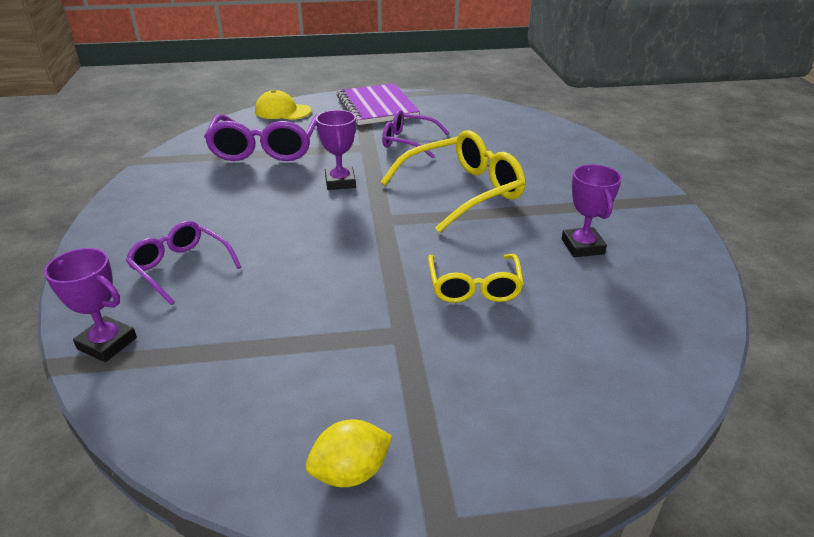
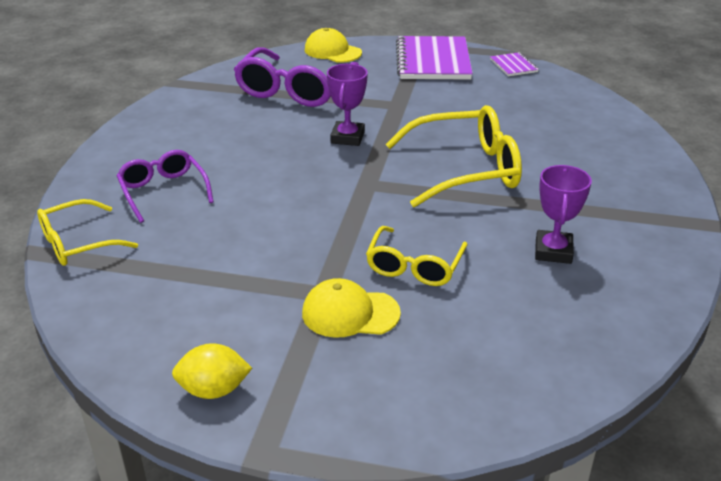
camera: 20 degrees right, 0 degrees up
(107, 343) = (77, 243): purple trophy -> yellow glasses
(408, 141) = (442, 106): purple glasses -> none
(443, 348) = (350, 313): none -> yellow cap
(446, 101) = (513, 66): none -> purple notebook

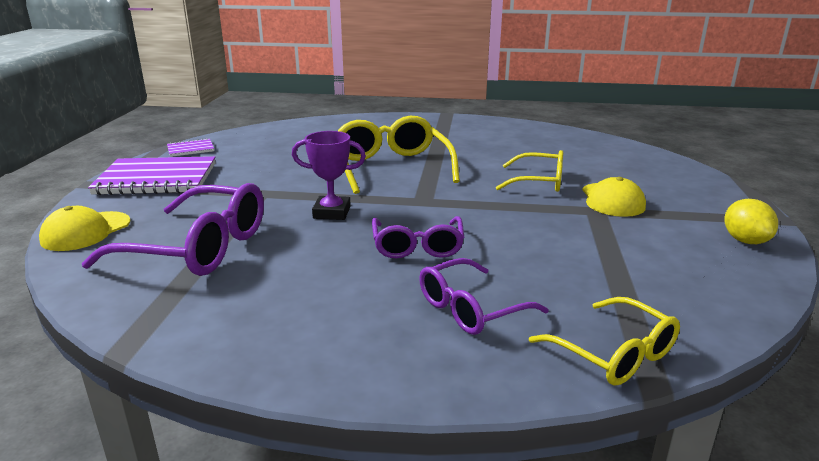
camera: 95 degrees left, 10 degrees down
(269, 175) = (417, 246): none -> purple glasses
(553, 251) = (496, 146): purple trophy -> none

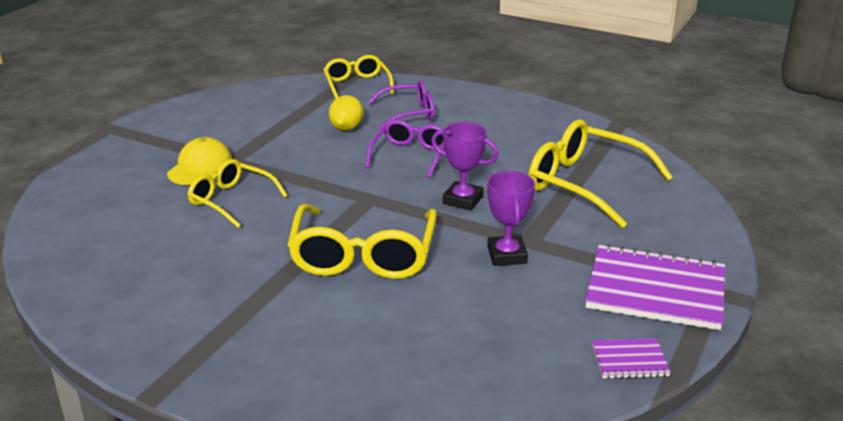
camera: 160 degrees left, 5 degrees up
(86, 231) = (693, 219): yellow cap -> none
(198, 248) = (585, 184): purple glasses -> yellow glasses
(278, 182) = (507, 255): none -> purple trophy
(745, 241) = (172, 119): yellow lemon -> yellow lemon (346, 128)

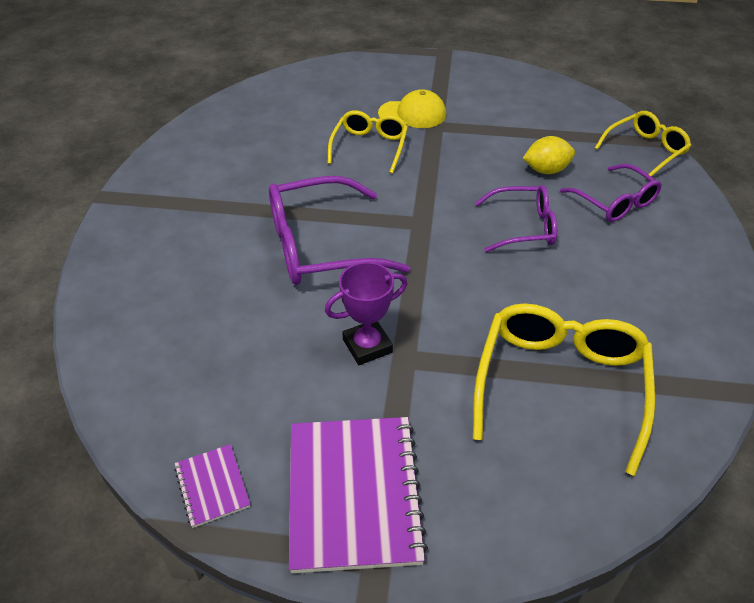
camera: 70 degrees right, 15 degrees up
(363, 256) = (320, 246): yellow glasses -> purple glasses
(463, 200) = (457, 288): purple trophy -> none

